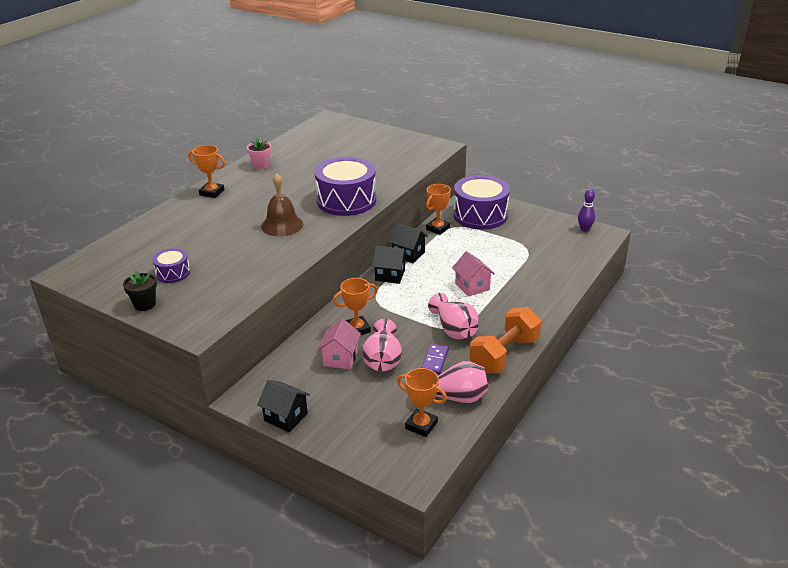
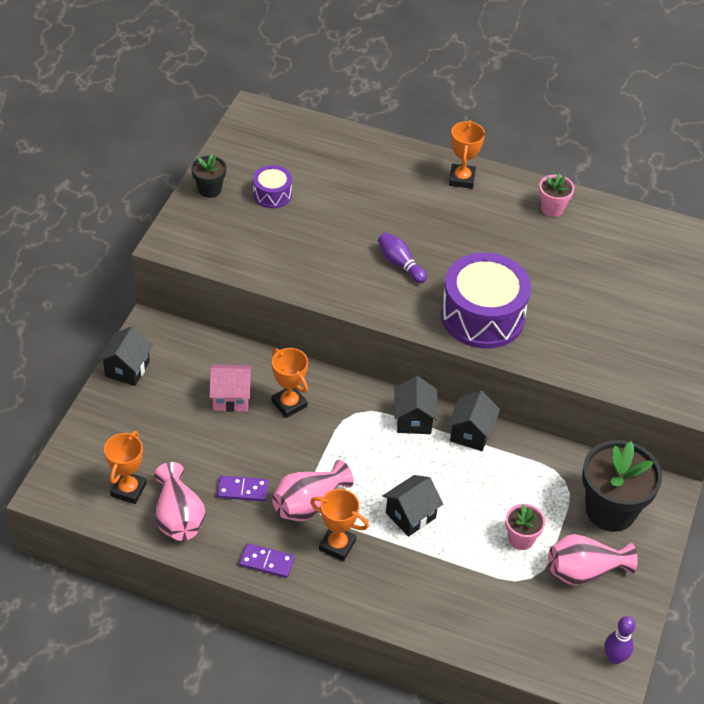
camera: 75 degrees right, 15 degrees up
(282, 225) = (400, 264): brown bell -> purple bowling pin
(383, 360) = (235, 438): pink vase -> pink vase (584, 571)
(437, 228) = (552, 459): orange trophy -> orange trophy (337, 545)
(472, 286) = (410, 515): pink house -> black house
(480, 215) = (610, 510): purple drum -> black flower pot
(497, 248) = (521, 539): none -> pink flower pot
(504, 355) = (267, 562): orange dumbbell -> purple domino

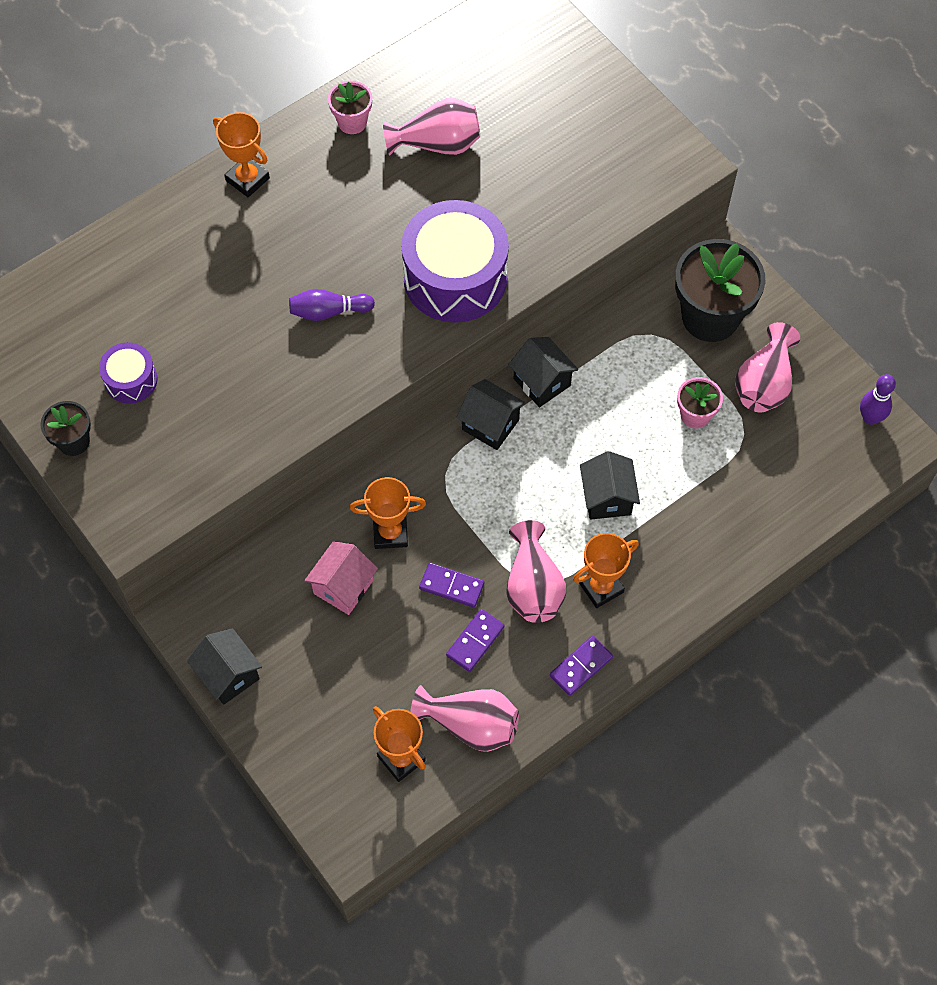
camera: 55 degrees left, 15 degrees up
(274, 457) = (451, 586): none -> purple domino
(577, 258) = (437, 144): none -> pink vase

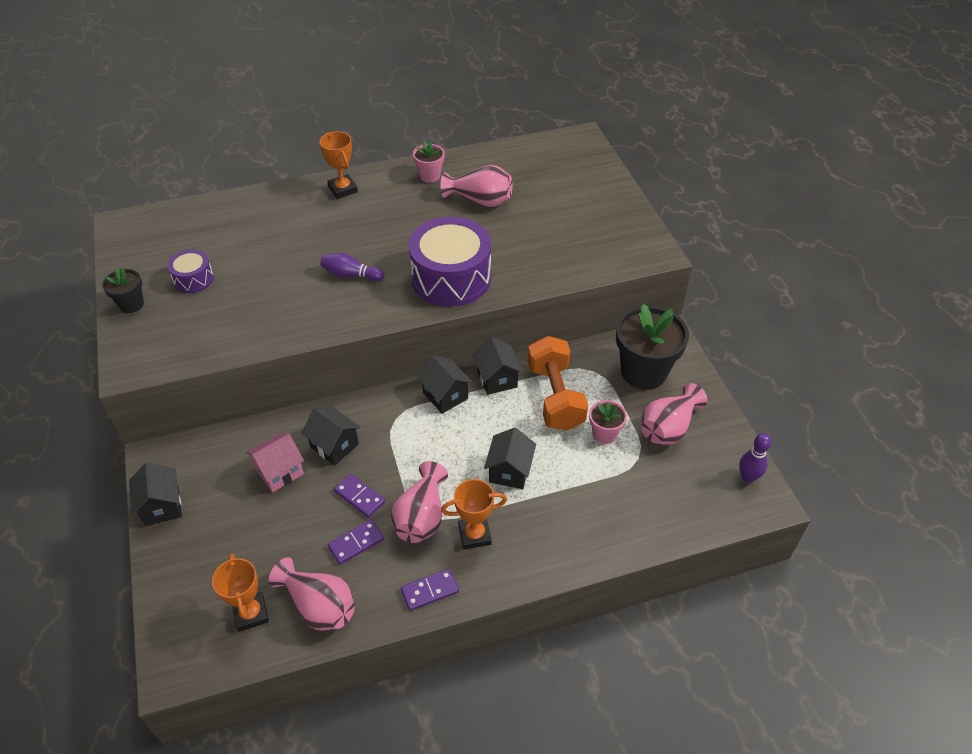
camera: 20 degrees right, 15 degrees down
(390, 533) = (334, 445): orange trophy -> black house
(620, 384) = (555, 397): none -> orange dumbbell

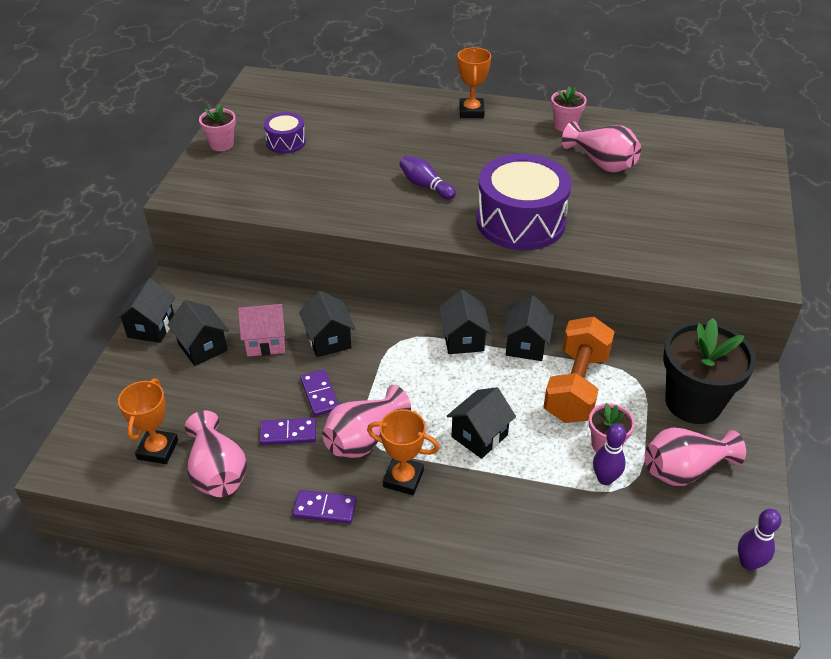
camera: 30 degrees right, 5 degrees down
(131, 304) = (221, 144): black flower pot -> pink flower pot
(225, 503) = (202, 347): none -> black house
(620, 461) = (605, 479): none -> purple bowling pin

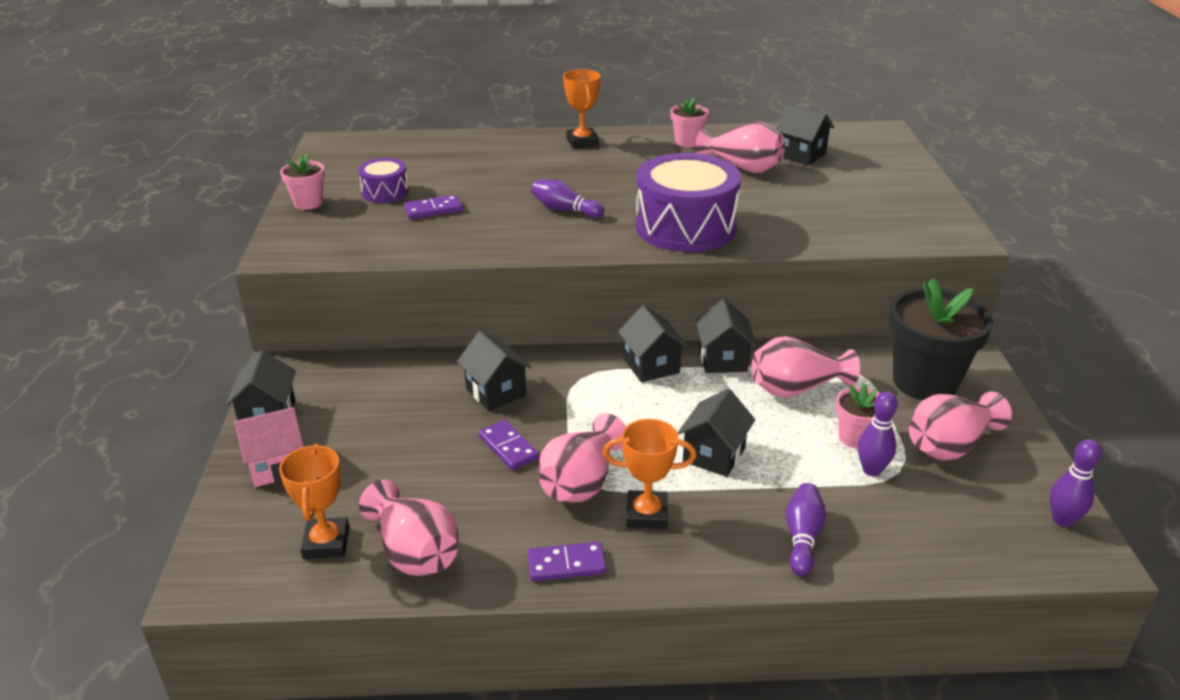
camera: 15 degrees left, 10 degrees down
(202, 347) = (342, 425): black house -> black house (801, 155)
(266, 342) = (420, 406): pink house -> pink house (277, 465)
(288, 433) = (487, 494): purple domino -> purple domino (433, 210)
(518, 528) = (802, 538): none -> purple bowling pin
(576, 386) = (796, 389): orange dumbbell -> pink vase

